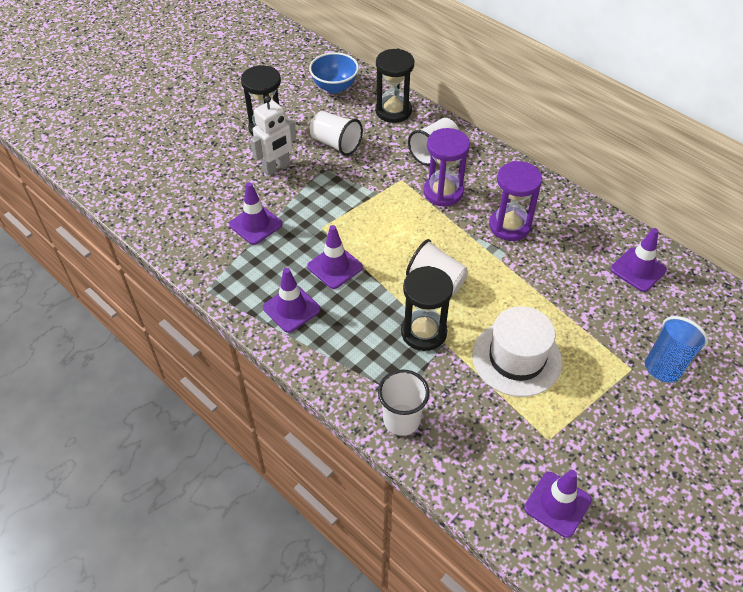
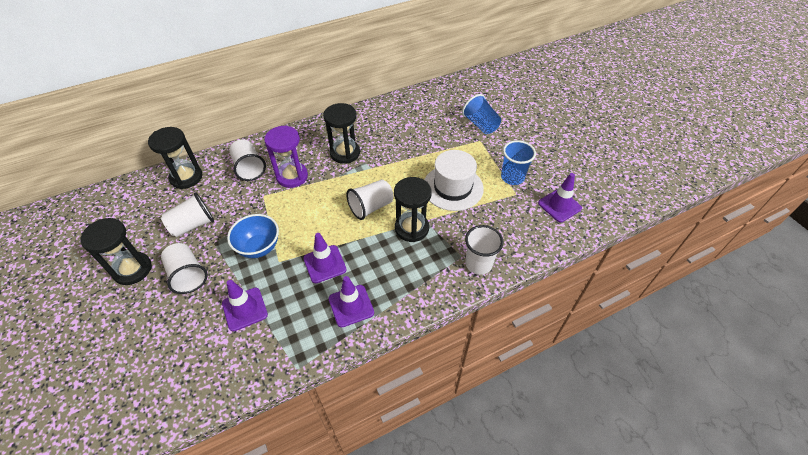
camera: 70 degrees left, 0 degrees up
(276, 167) = (188, 275): white robot -> white cup
(334, 87) = (124, 206): blue bowl -> blue bowl (259, 247)
(509, 226) = (345, 153): purple hourglass -> black hourglass
(579, 428) = (512, 177): none -> blue cup
(638, 270) = (412, 111): purple traffic cone -> none

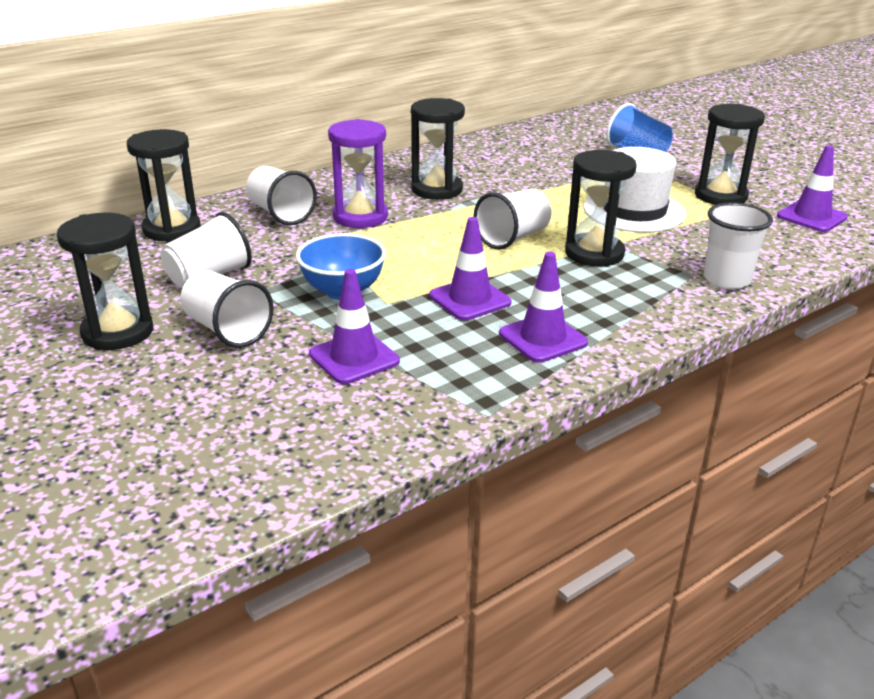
camera: 10 degrees left, 20 degrees down
(512, 177) = (720, 196): blue cup -> black hourglass

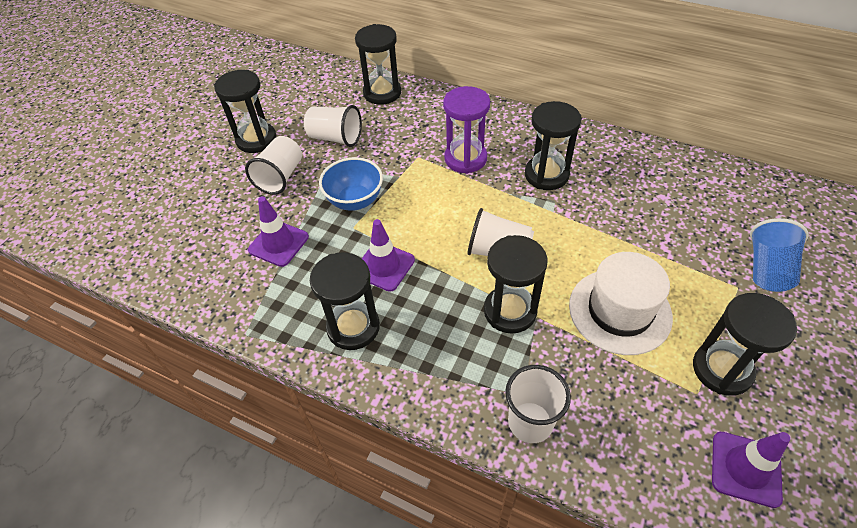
camera: 65 degrees right, 20 degrees up
(280, 214) = (439, 122): white cup -> none
(542, 338) = (353, 327): purple traffic cone -> black hourglass

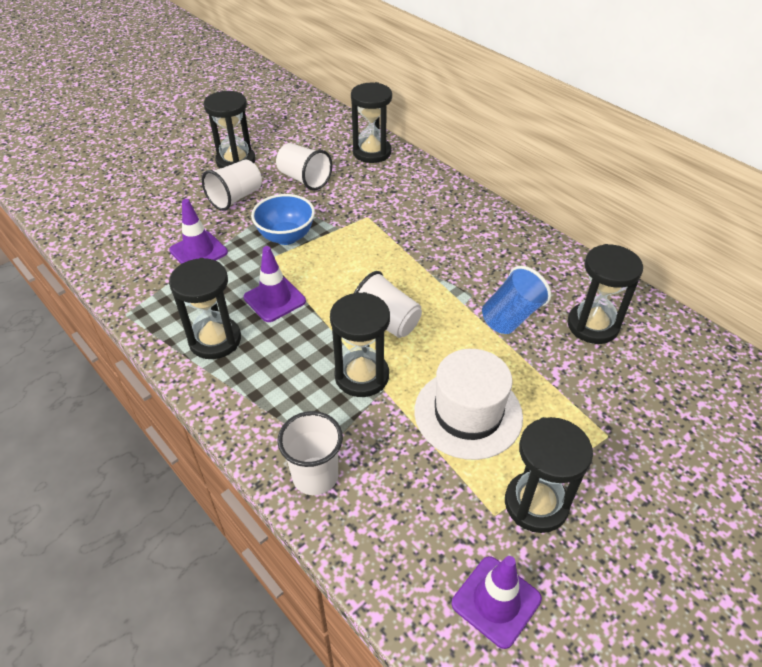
camera: 20 degrees right, 5 degrees down
(465, 159) = (411, 231): purple hourglass -> none
(546, 175) = (480, 269): black hourglass -> black hourglass (592, 325)
(767, 269) = (654, 430): blue cup -> blue cup (511, 316)

